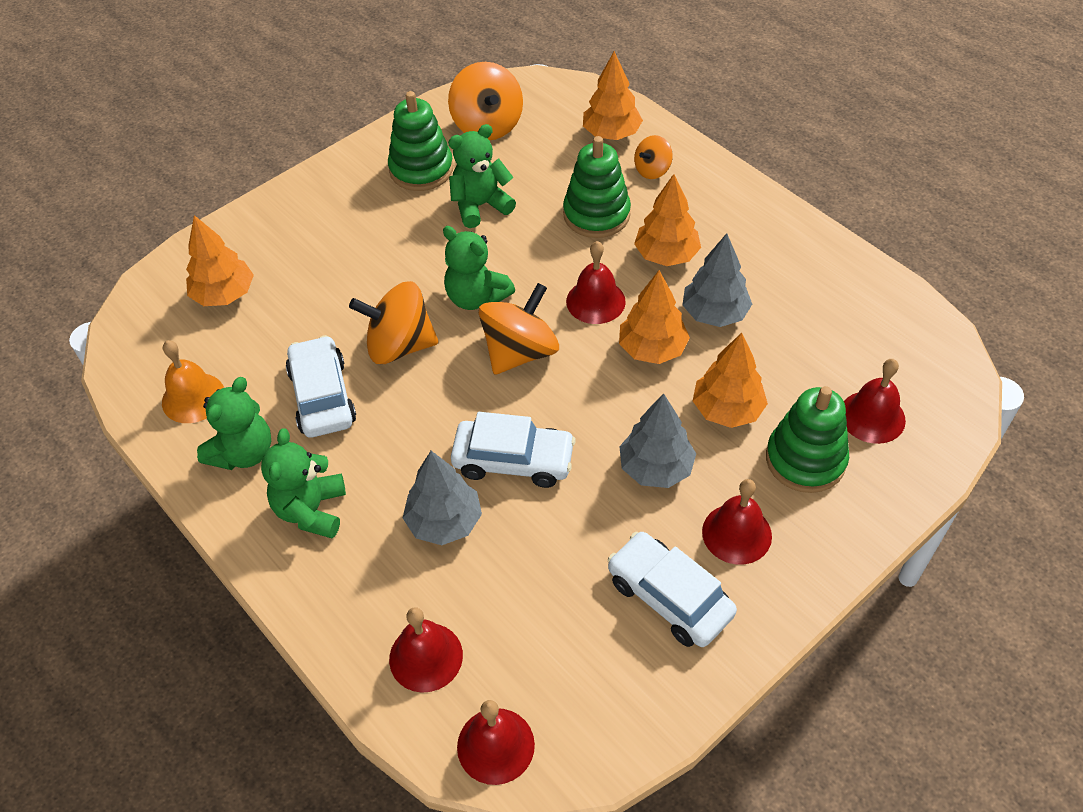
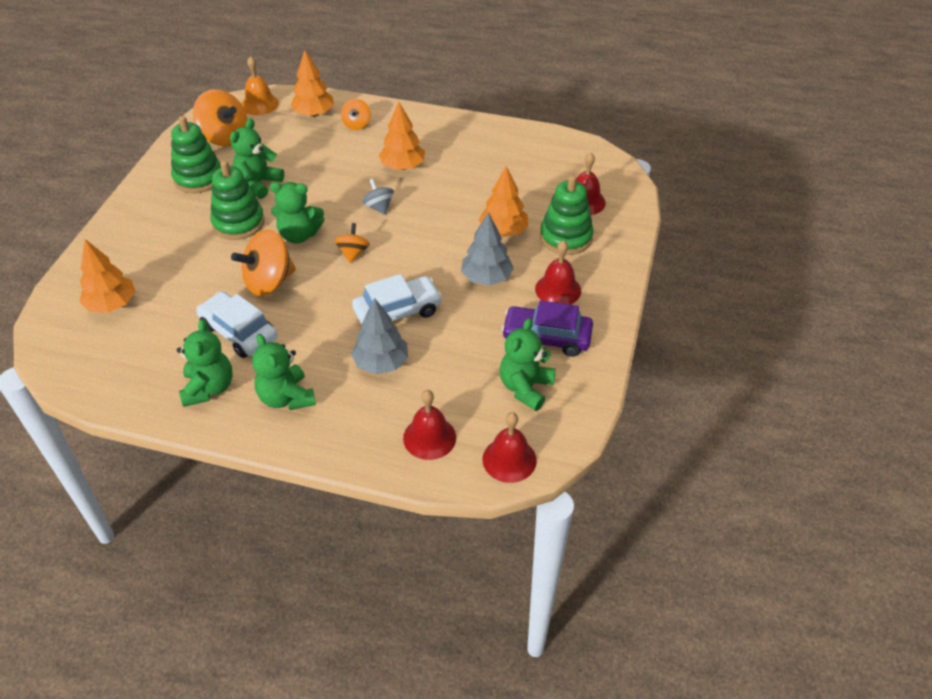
camera: 35 degrees left, 5 degrees down
(193, 397) = (142, 373): orange bell -> orange bell (259, 104)
(520, 352) = (353, 253): orange spinning top -> orange spinning top, size x0.55
(589, 655) = (525, 388): none -> green teddy bear
(595, 301) = (379, 207): red bell -> grey spinning top
(596, 214) = (340, 161): green stacking toy -> green stacking toy (238, 223)
(652, 349) = (434, 218): orange tree -> none
(669, 597) = (546, 338): white car -> purple car
(714, 313) = (456, 185): grey tree -> none

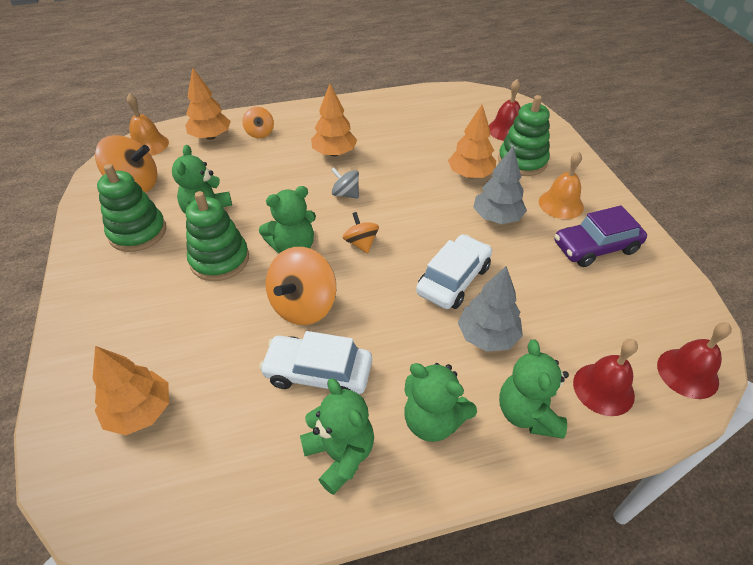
camera: 30 degrees left, 0 degrees up
(525, 388) = (627, 298): green teddy bear -> green teddy bear (527, 413)
(558, 289) = (561, 204): red bell -> orange bell

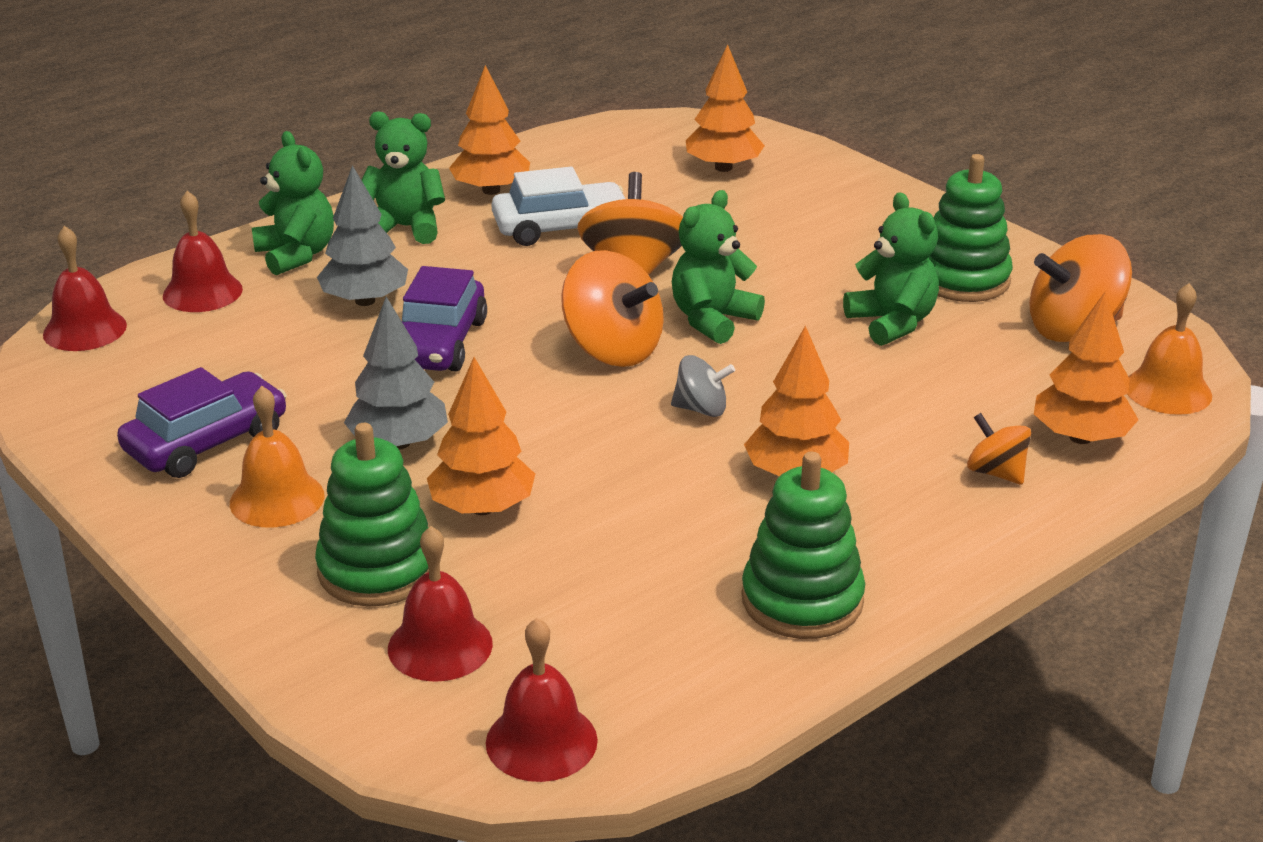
camera: 155 degrees right, 15 degrees down
(219, 260) = (802, 282): green stacking toy -> green stacking toy (802, 600)
(340, 454) = (491, 190): green teddy bear -> orange tree
(361, 243) = (612, 350): orange spinning top -> orange spinning top, size x1.82
(453, 280) = (438, 343): white car -> purple car
(484, 98) = (541, 741): none -> red bell

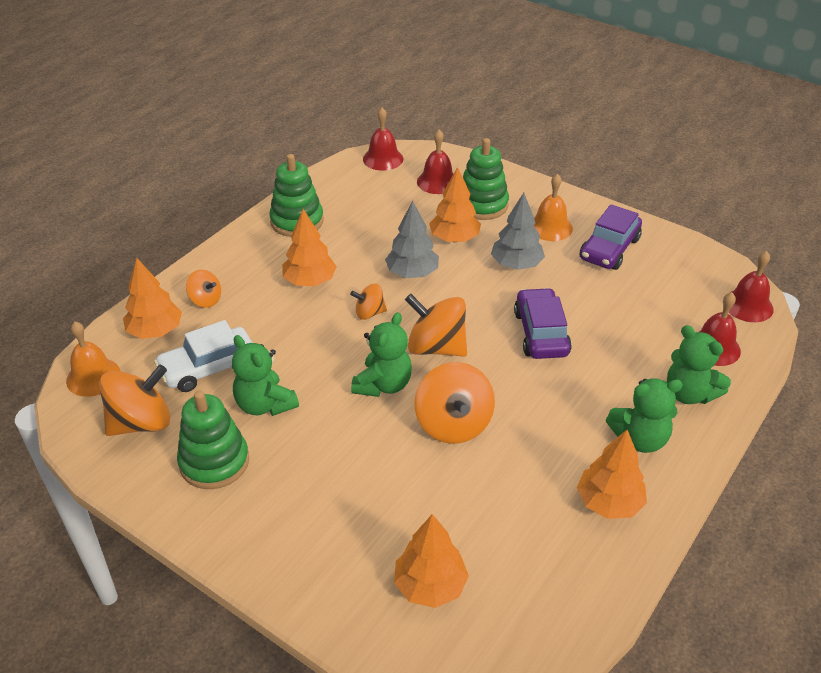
camera: 165 degrees right, 10 degrees up
(365, 301) = (610, 359): grey tree -> grey tree (412, 273)
(561, 228) = (527, 463): white car -> white car (208, 368)
(701, 409) = (369, 313): grey spinning top -> orange spinning top

